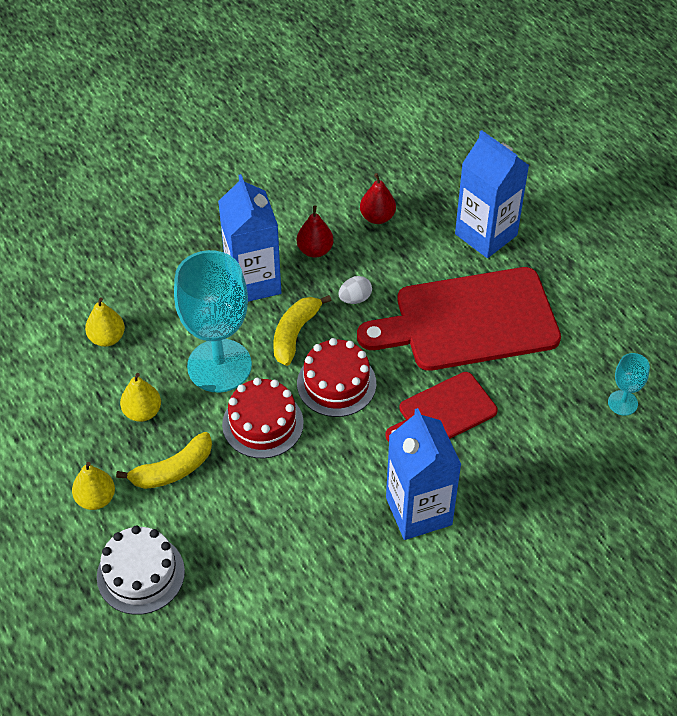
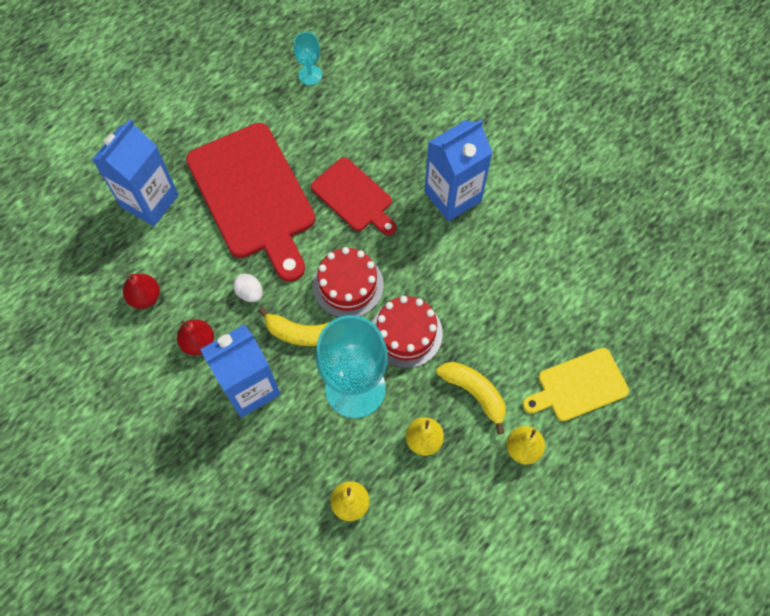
camera: 105 degrees left, 15 degrees up
(140, 574) = (578, 386): white cake -> yellow cutting board

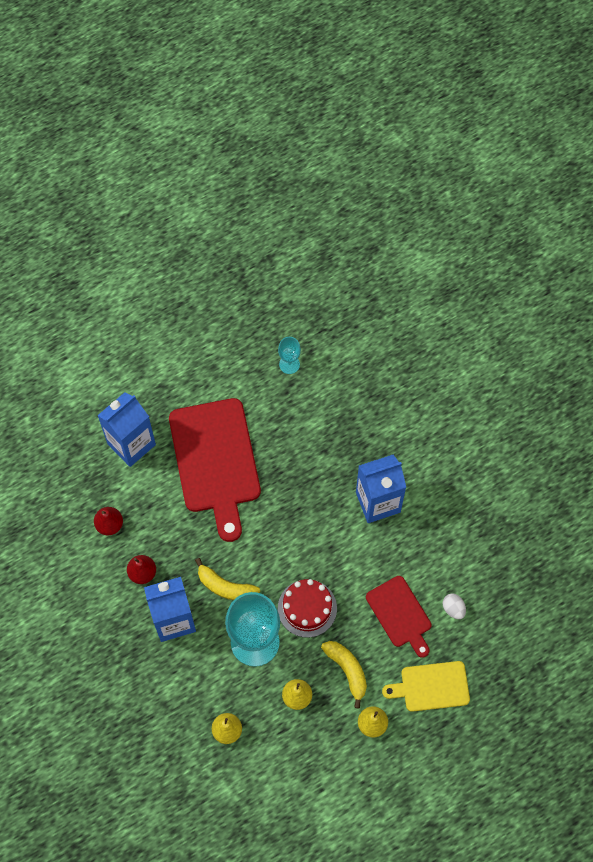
camera: 15 degrees right, 0 degrees up
(250, 293) = (192, 542): white egg -> white egg (453, 609)
(348, 285) = (272, 556): red cake -> none
(354, 197) = (297, 482): red cutting board -> red cutting board (400, 614)

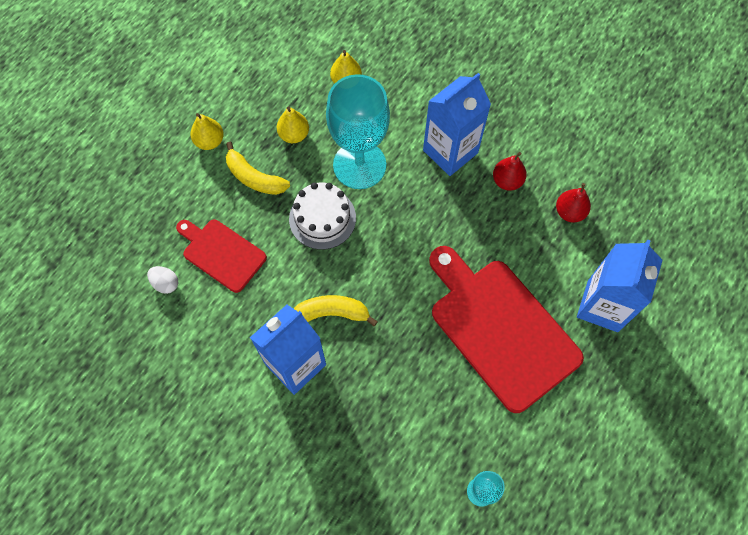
camera: 155 degrees right, 0 degrees up
(225, 586) = (416, 203): yellow banana -> yellow banana (331, 313)
(307, 608) = (322, 218): red cake -> white cake
(431, 686) = (162, 198): yellow cutting board -> none

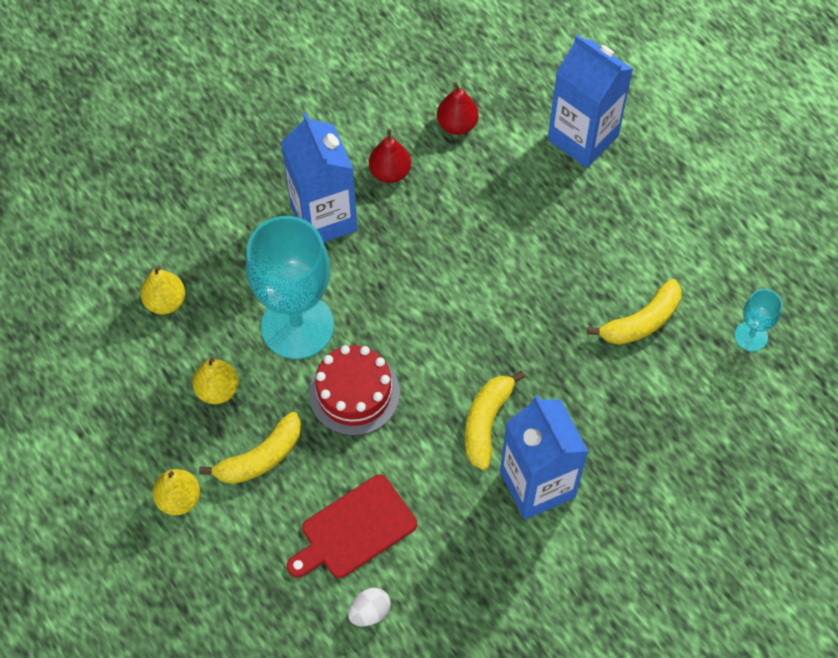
camera: 70 degrees left, 5 degrees down
(322, 218) = (354, 393): white cake -> red cake
(458, 400) = (641, 322): none -> yellow banana
(500, 328) = (572, 248): red cutting board -> none

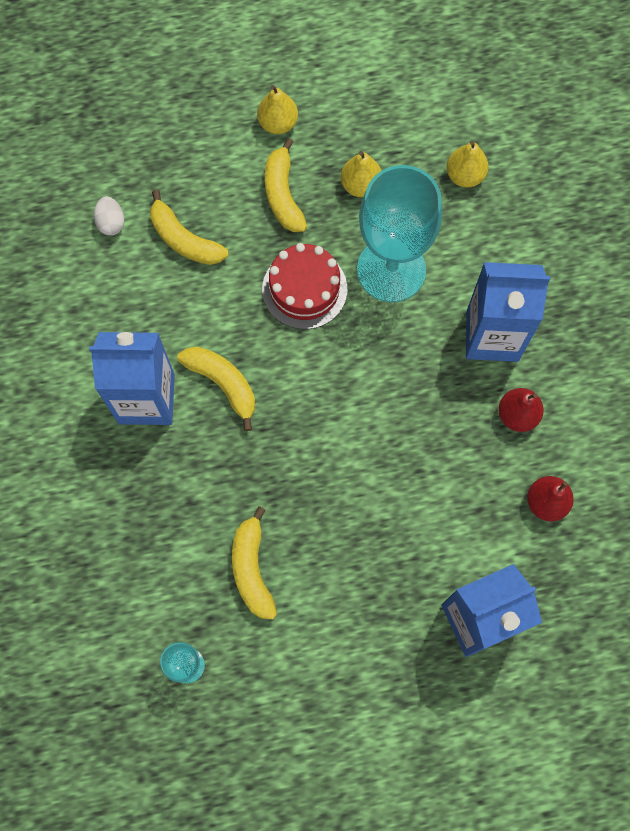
camera: 115 degrees right, 10 degrees up
(354, 529) = (184, 239): red cutting board -> yellow banana

